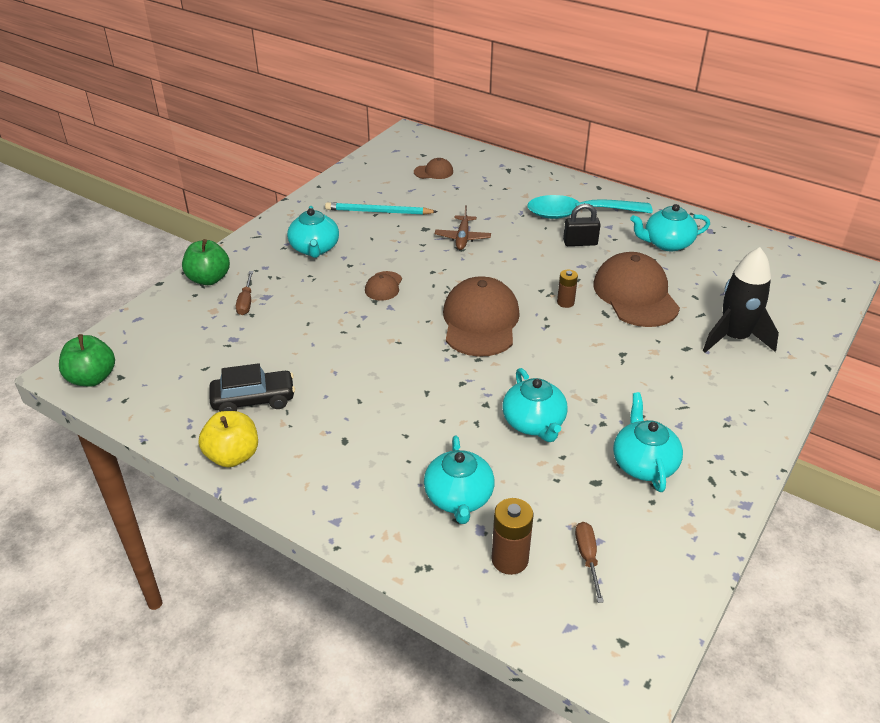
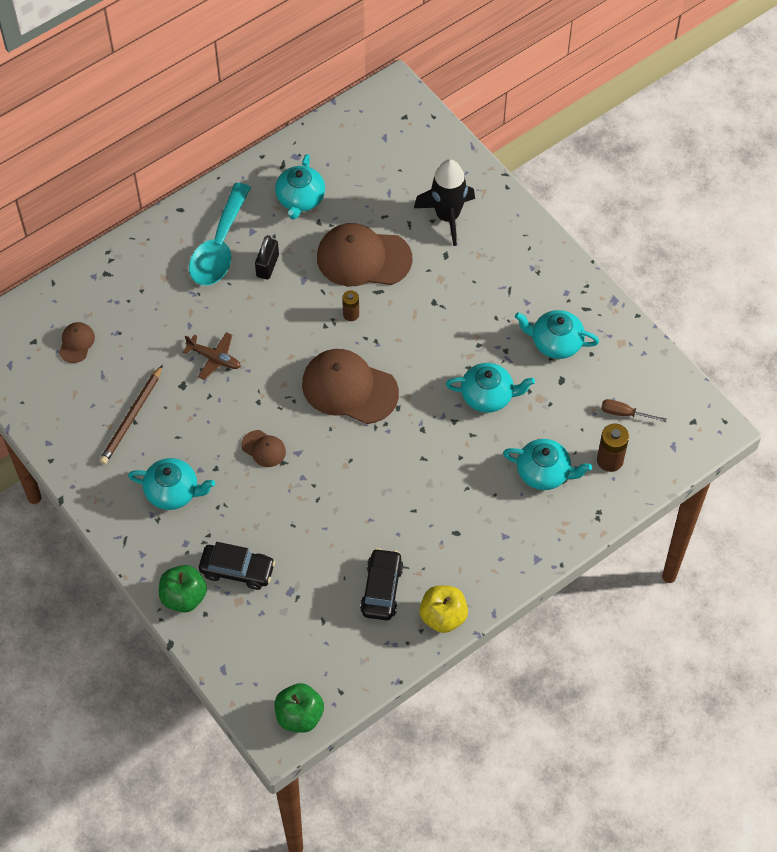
camera: 70 degrees left, 20 degrees up
(246, 302) = (237, 570): brown screwdriver -> black car
(378, 212) = (132, 417): turquoise pencil -> brown pencil

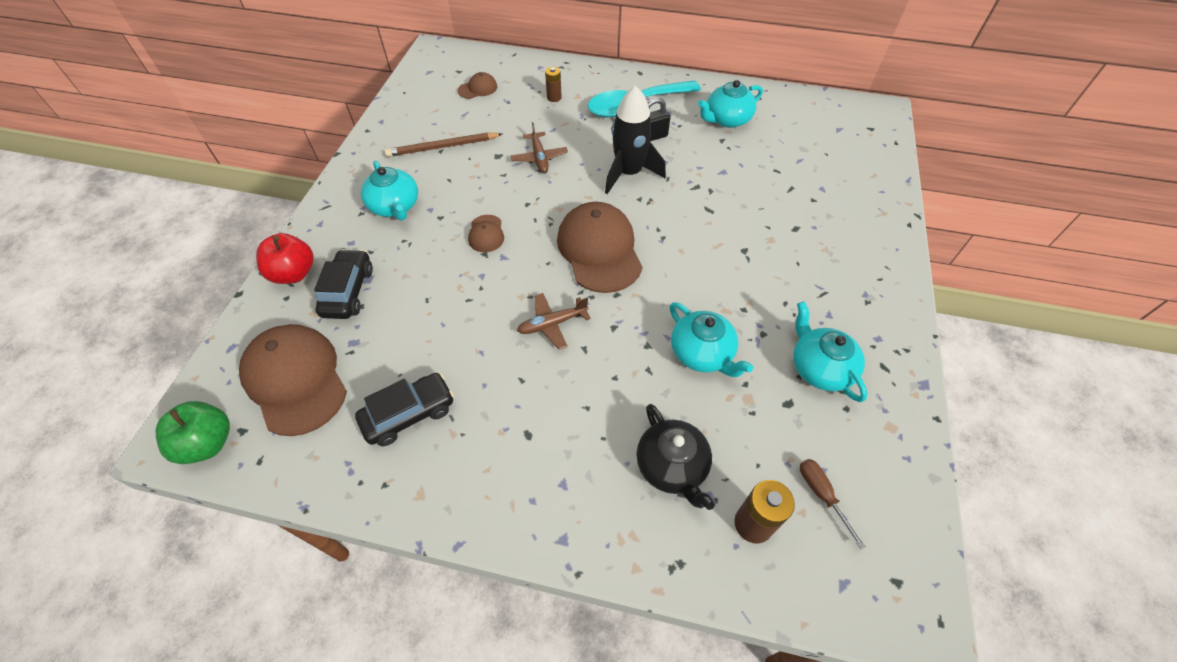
camera: 50 degrees right, 5 degrees down
(184, 597) = (294, 273): green apple -> red apple
(237, 570) = (348, 291): black car -> black car turned 150 degrees counterclockwise
(351, 314) = (668, 207): brown battery -> brown battery (554, 97)
(363, 258) = (726, 182): brown cap -> brown cap (295, 380)
(386, 463) = (552, 324): none -> brown plane
(443, 616) = (416, 494): yellow apple -> none
(447, 216) = (830, 206): black rocket -> black rocket (628, 173)
(544, 472) = (672, 467): turquoise teapot -> black teapot

